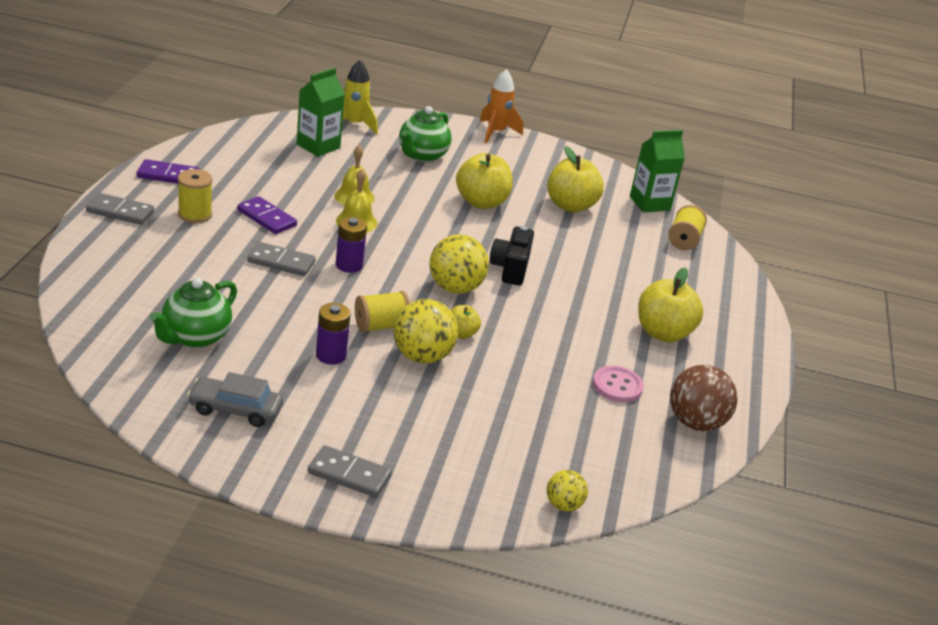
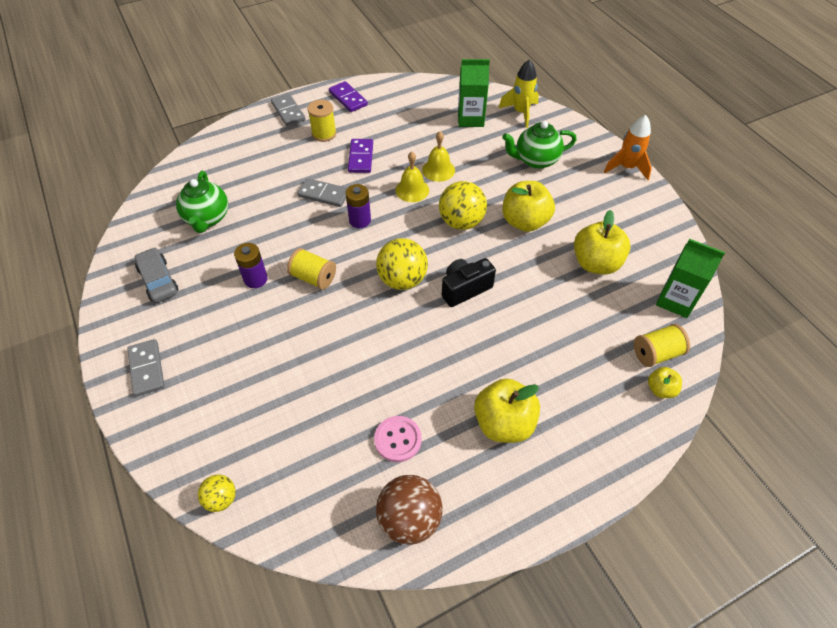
camera: 55 degrees right, 20 degrees up
(195, 337) = (207, 218): green teapot -> green teapot turned 90 degrees counterclockwise
(281, 262) = (324, 194): grey domino -> grey domino turned 45 degrees counterclockwise
(422, 356) = (305, 317): yellow ball -> yellow ball (461, 222)
(461, 334) = (353, 318): yellow apple -> yellow apple (660, 389)

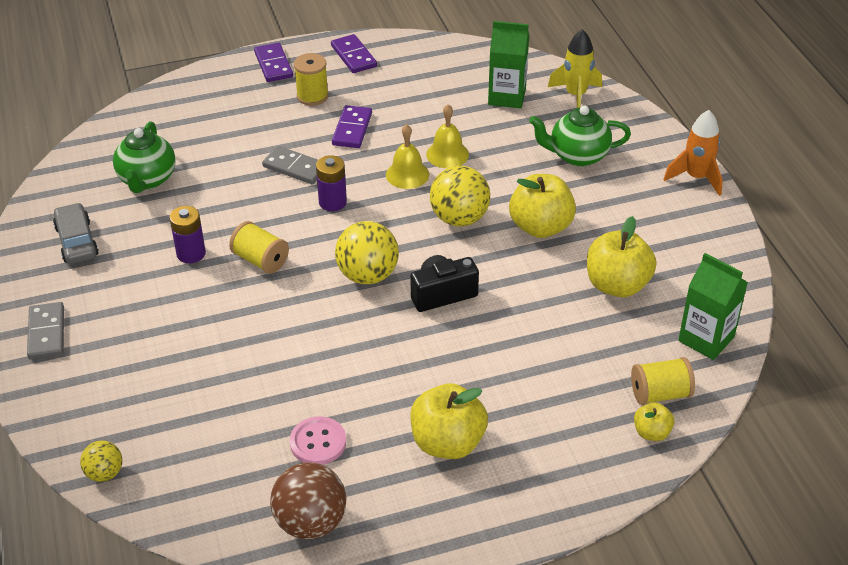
camera: 10 degrees right, 10 degrees down
(288, 111) = (273, 65): grey domino -> purple domino

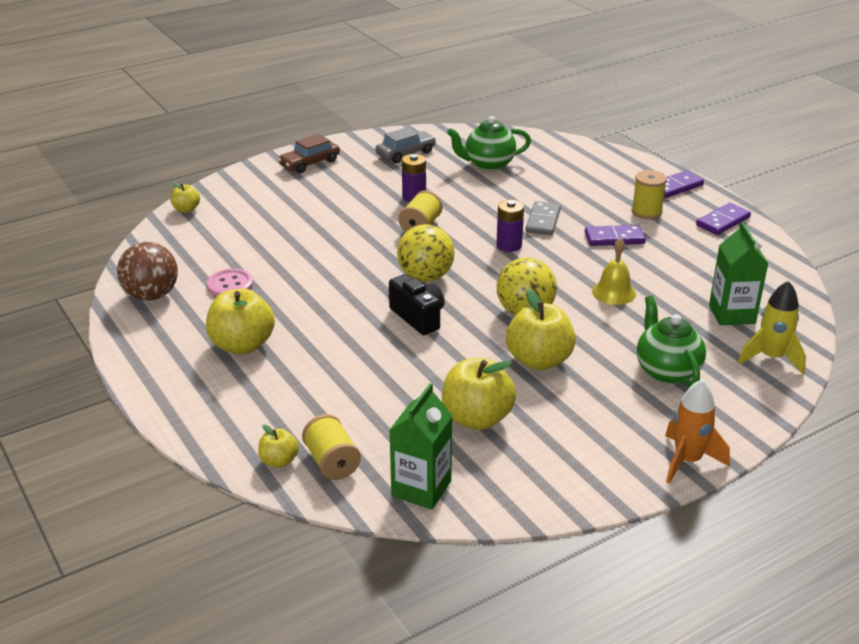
camera: 75 degrees right, 10 degrees down
(47, 333) = (309, 163): grey domino -> brown car
(105, 473) = (186, 209): yellow ball -> yellow apple
(407, 174) = (570, 275): yellow bell -> none

